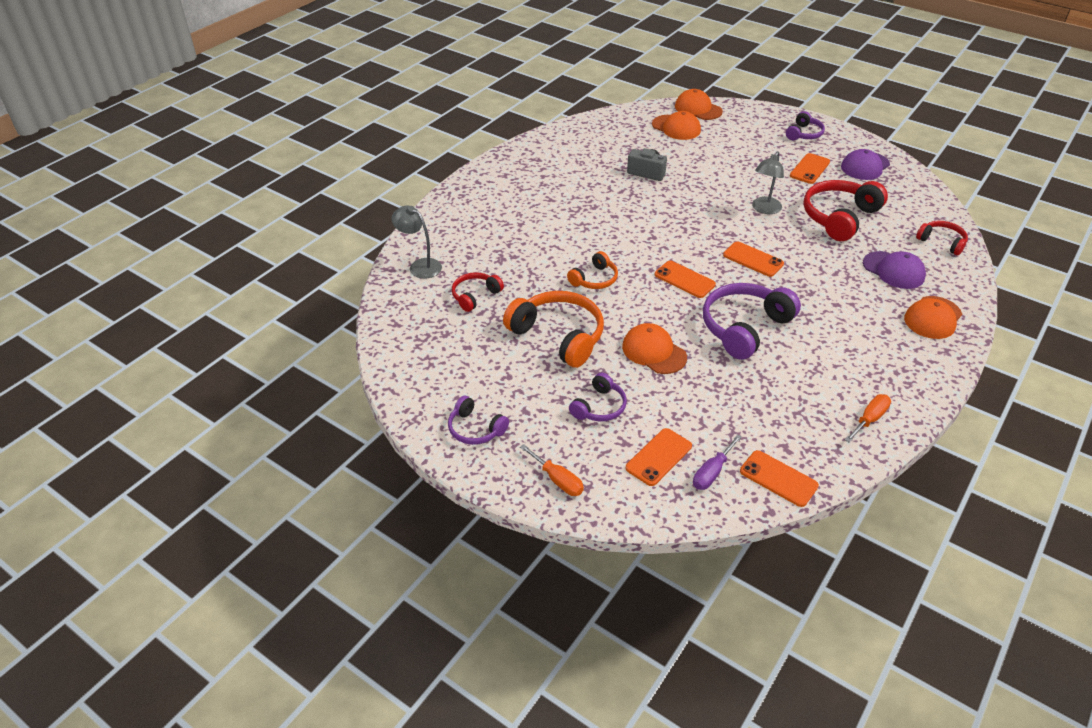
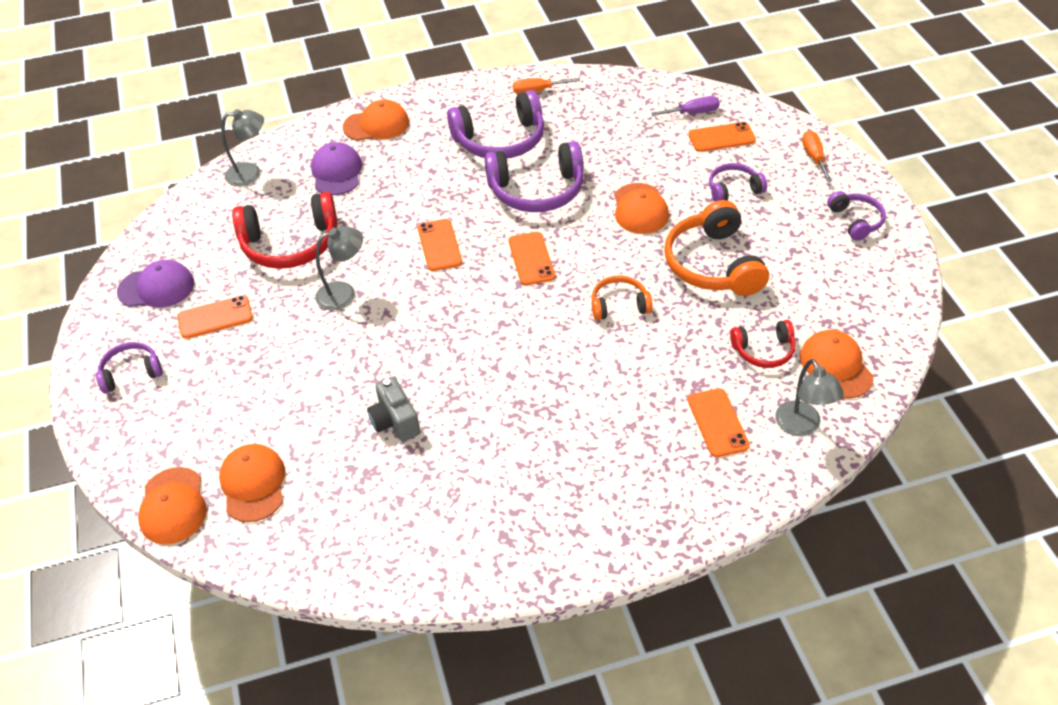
camera: 140 degrees left, 5 degrees up
(420, 308) = (836, 366): none -> orange cap
(778, 478) = (650, 90): orange phone -> orange phone (717, 423)
(828, 354) = (500, 140): none -> purple headphones
(941, 242) = (251, 173): red headphones -> grey lamp

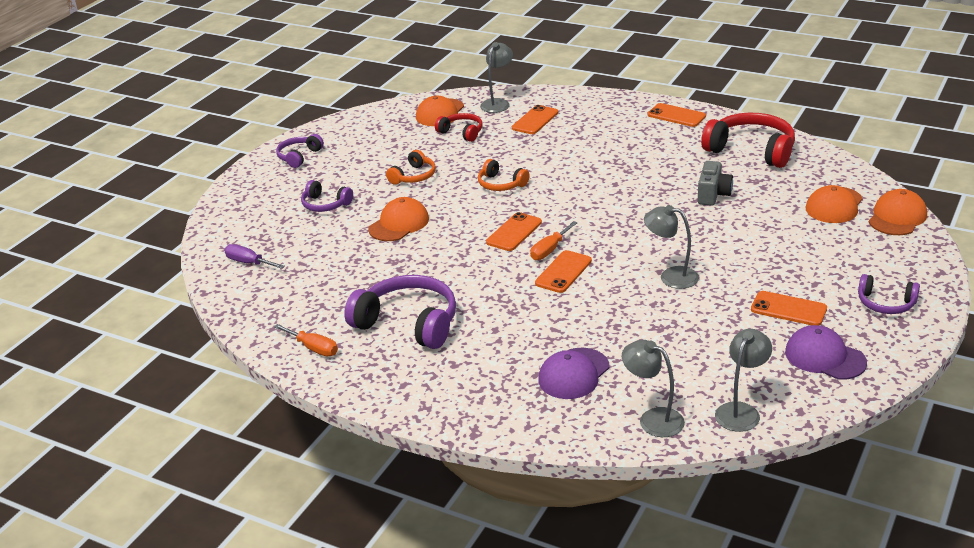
camera: 135 degrees left, 15 degrees down
(193, 211) = (741, 411): none -> grey lamp
(290, 244) = (677, 333): red headphones -> red headphones (751, 150)
(376, 125) = (485, 400): orange cap -> none
(537, 190) = (443, 271): purple headphones -> none
(713, 264) = (413, 176): orange headphones -> orange headphones, size x0.55
(721, 137) = (267, 236): orange phone -> orange phone (676, 116)
(814, 157) = (245, 196): orange screwdriver -> orange screwdriver (549, 250)

